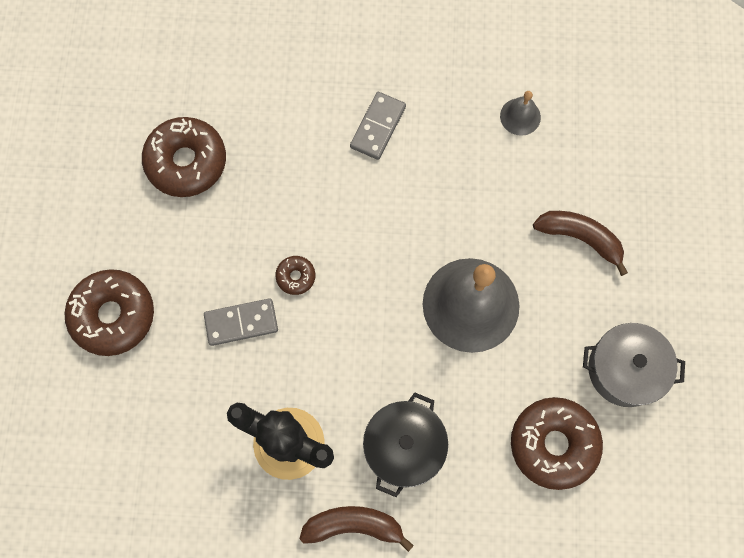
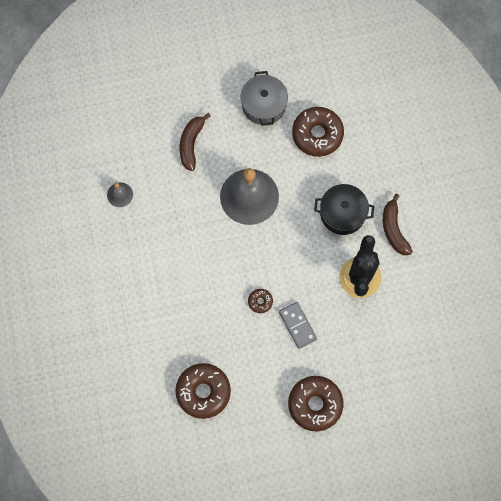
camera: 105 degrees left, 0 degrees up
(378, 127) = (148, 278): grey domino -> none

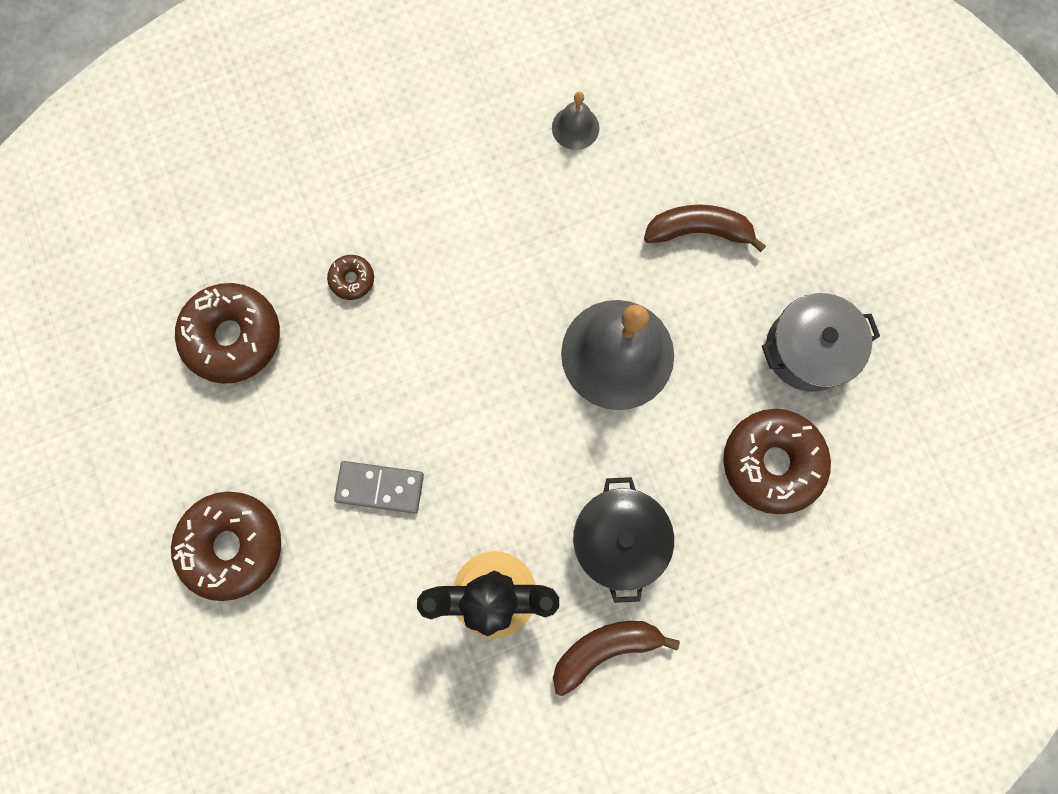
camera: 80 degrees right, 5 degrees up
(260, 301) = (416, 409): brown donut -> brown donut (352, 279)
(297, 325) = (380, 487): grey domino -> grey domino turned 45 degrees clockwise

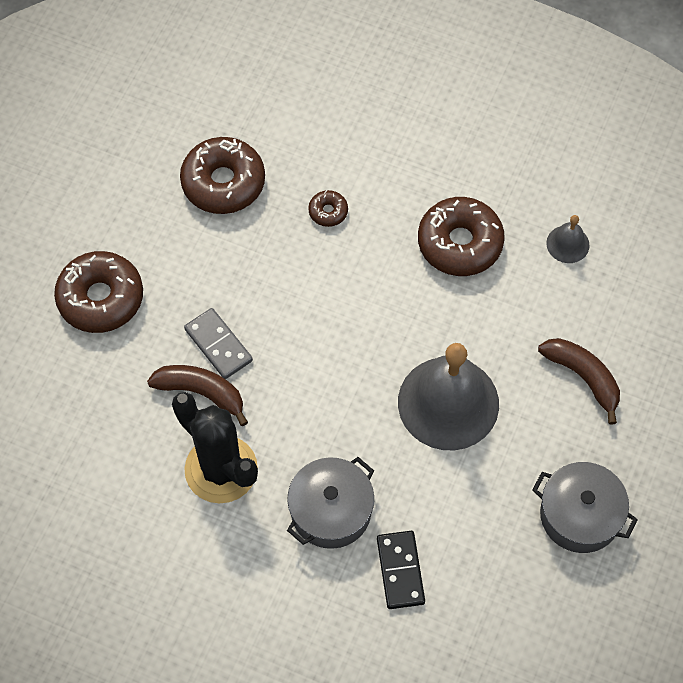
camera: 45 degrees right, 15 degrees down
(605, 648) = (254, 565): brown banana -> brown banana (201, 393)
(618, 538) = (331, 511): black pot -> grey pot
(722, 533) = (400, 571): none -> black domino
(771, 462) = (479, 560): brown donut -> brown donut (460, 243)

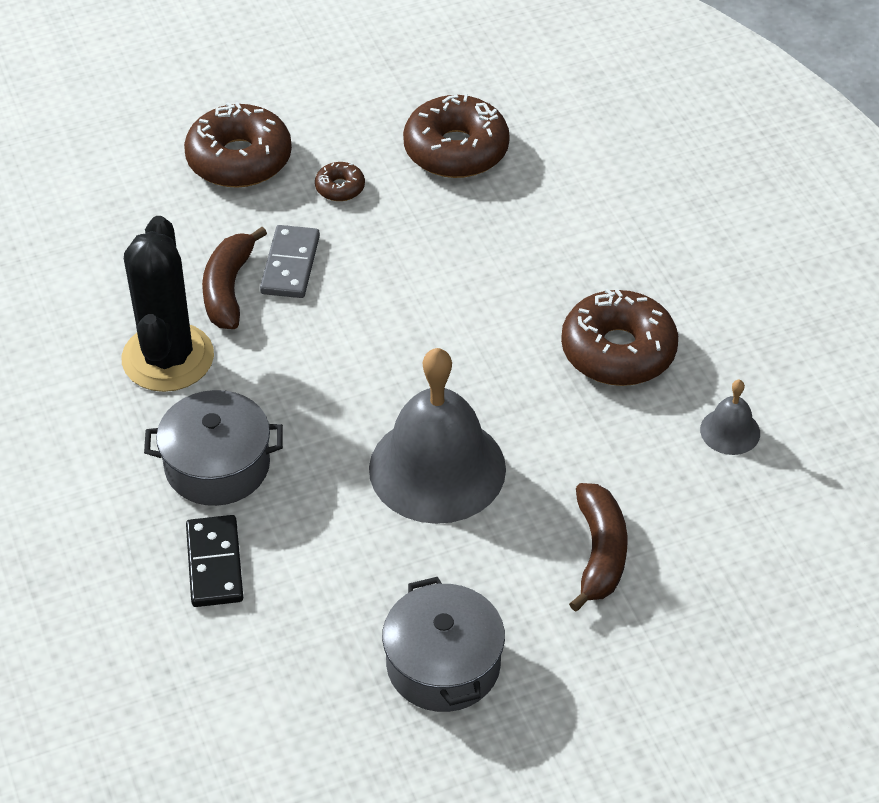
camera: 45 degrees right, 15 degrees down
(201, 393) = (228, 289): brown banana -> brown banana turned 150 degrees counterclockwise
(328, 212) = (522, 237): brown donut -> brown donut (340, 188)
(400, 571) = (214, 564): black domino -> black domino turned 45 degrees counterclockwise

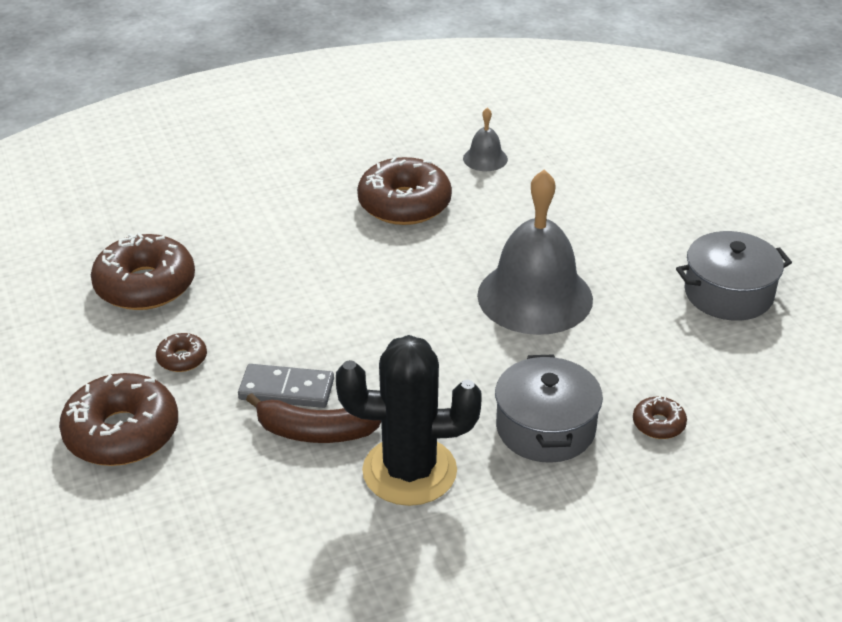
camera: 90 degrees left, 10 degrees down
(214, 564) = (658, 424): black domino -> brown donut
(599, 553) = (608, 219): brown banana -> none

